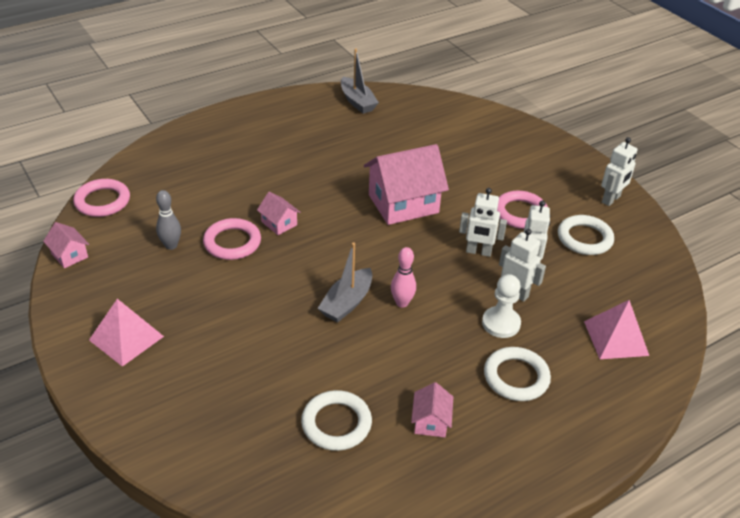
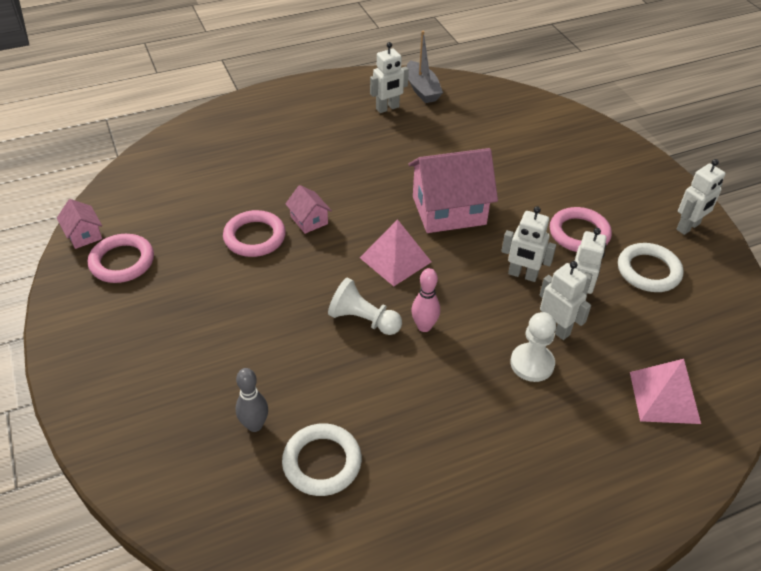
camera: 10 degrees right, 5 degrees up
(102, 201) = (131, 178): pink ring -> pink ring (122, 262)
(126, 338) = (120, 334): pink pyramid -> pink pyramid (395, 260)
(171, 245) = (190, 234): grey bowling pin -> grey bowling pin (254, 425)
(329, 120) = (387, 108): none -> white robot
(347, 303) = (363, 320): grey boat -> white pawn
(430, 422) = (428, 474): pink house -> none
(516, 377) = (537, 431): white ring -> none

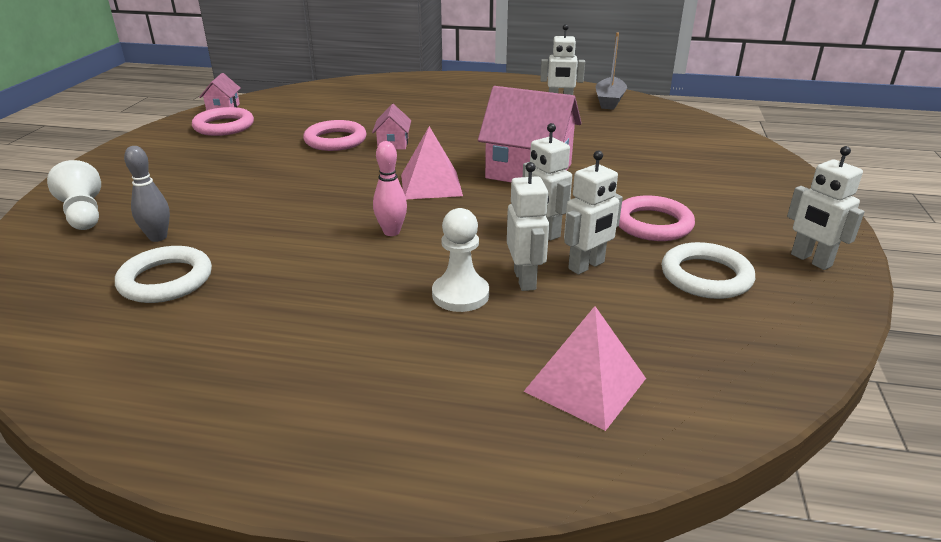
camera: 35 degrees right, 15 degrees down
(363, 320) = (344, 210): white pawn -> white pawn (84, 214)
(688, 227) = (810, 260): white robot -> white robot turned 60 degrees clockwise

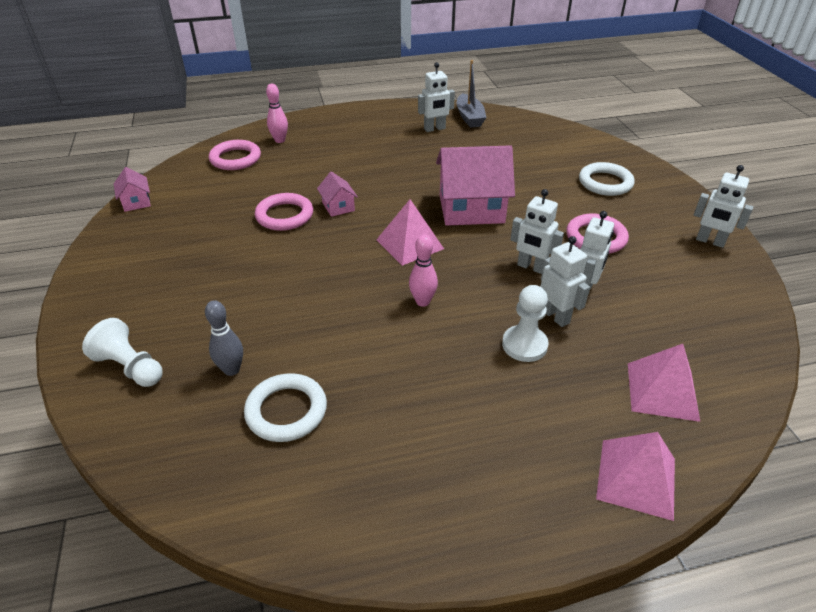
camera: 25 degrees left, 10 degrees up
(224, 126) = (161, 225): pink ring -> pink ring (235, 159)
(394, 88) = (280, 140): none -> pink bowling pin
(457, 457) = (636, 478): none -> pink pyramid
(706, 276) = (662, 275): white ring -> white ring (605, 183)

